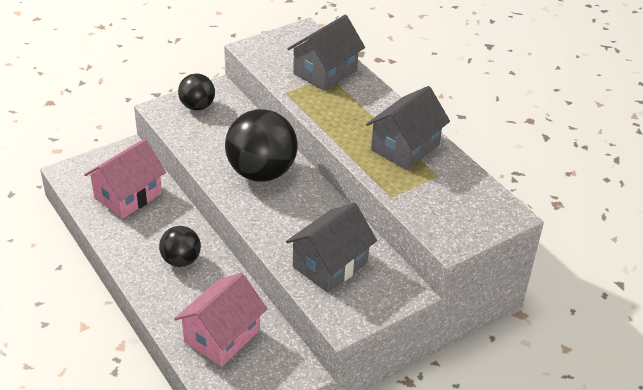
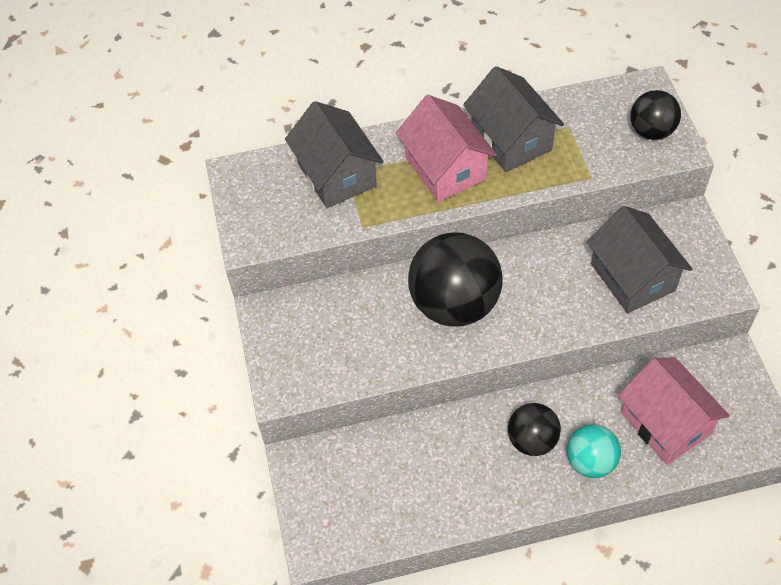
camera: 65 degrees left, 15 degrees up
(128, 196) = (392, 479): pink house -> pink house (445, 168)
(173, 296) = (590, 461): none -> turquoise ball
(197, 106) = (293, 344): black ball -> black ball (651, 131)

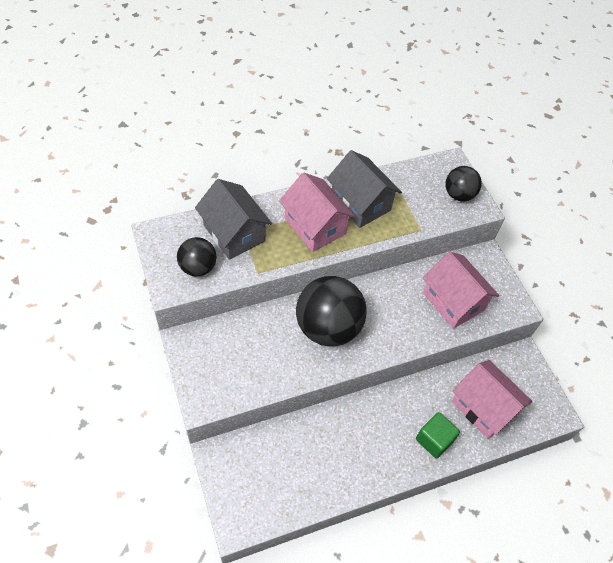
camera: 15 degrees left, 0 degrees up
(532, 440) = (390, 426): black ball -> black ball (198, 267)
(590, 461) = (434, 440): turquoise ball -> green cube
(632, 277) = (453, 301): grey house -> pink house

